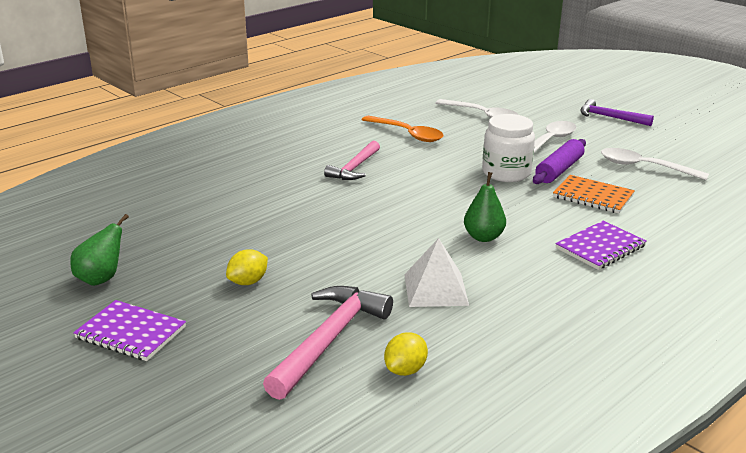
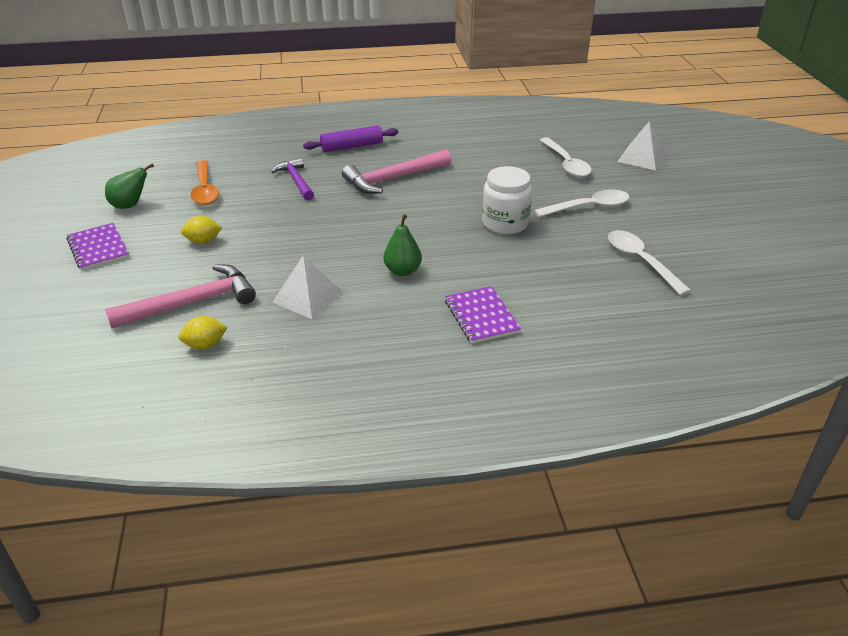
camera: 35 degrees right, 10 degrees up
(355, 168) = (393, 179): pink hammer -> pink hammer, size x1.52
(407, 134) = (476, 162): orange spoon -> orange spoon (205, 189)
(530, 96) = (641, 158): none -> white pyramid
(559, 170) = (555, 236): purple rolling pin -> purple rolling pin (352, 147)
(593, 196) = (547, 270): orange notebook -> none
(600, 247) = (481, 316): purple notebook -> purple notebook turned 75 degrees clockwise
(610, 117) = (687, 202): purple hammer -> purple hammer (296, 181)

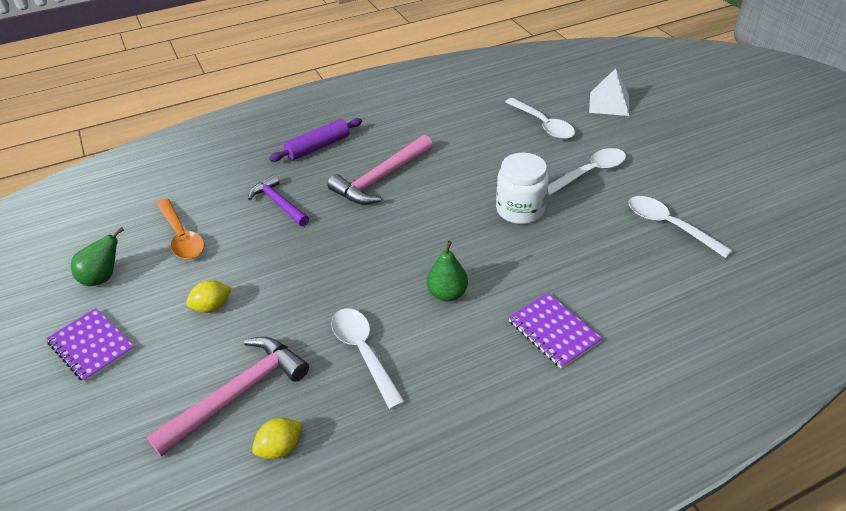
camera: 15 degrees left, 5 degrees up
(308, 297) = (364, 353): white pyramid -> white spoon

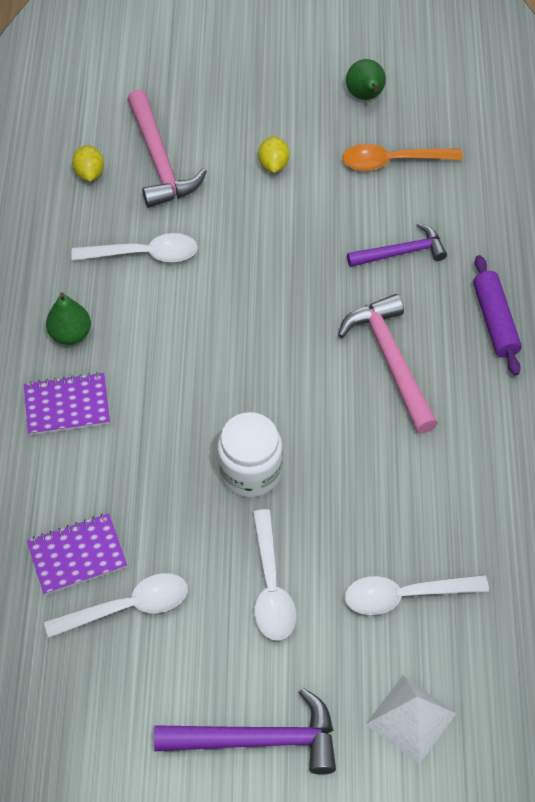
camera: 115 degrees right, 15 degrees up
(91, 346) = (278, 79): purple notebook -> purple notebook (77, 555)
(447, 294) = (170, 344): green pear -> green pear (70, 334)
(681, 146) = (257, 739): none -> purple hammer

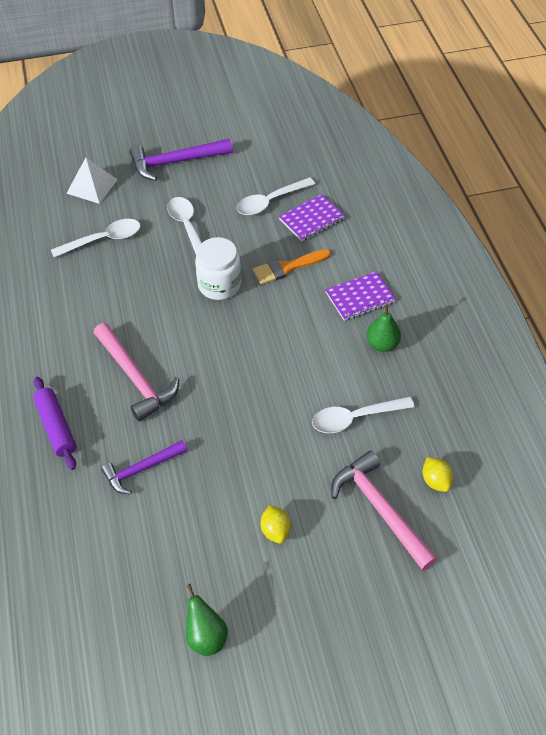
camera: 165 degrees right, 5 degrees down
(146, 477) = (287, 267): none -> orange brush
(393, 161) = (164, 562): orange spoon -> none

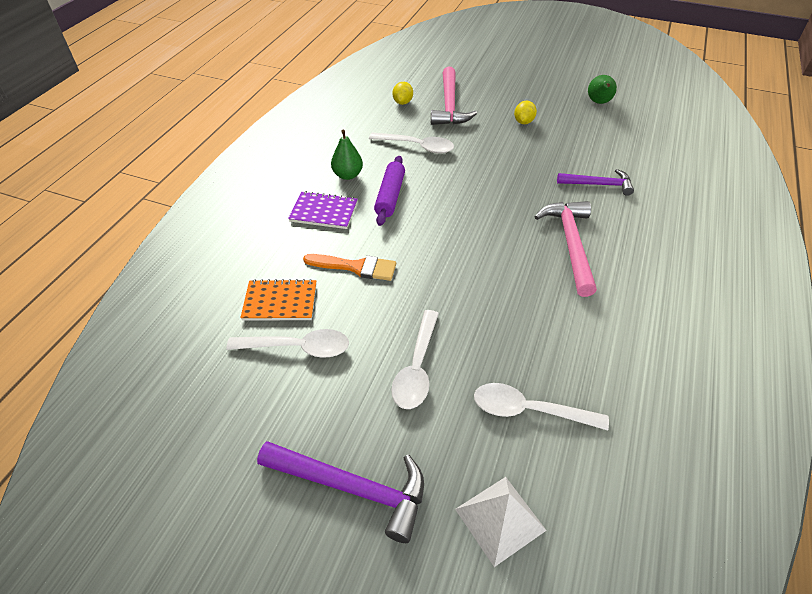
camera: 145 degrees left, 5 degrees down
(56, 427) = (661, 240): purple rolling pin -> purple rolling pin (390, 196)
(219, 285) = (434, 284): white jar -> none
(312, 219) = (280, 302): purple notebook -> orange notebook

